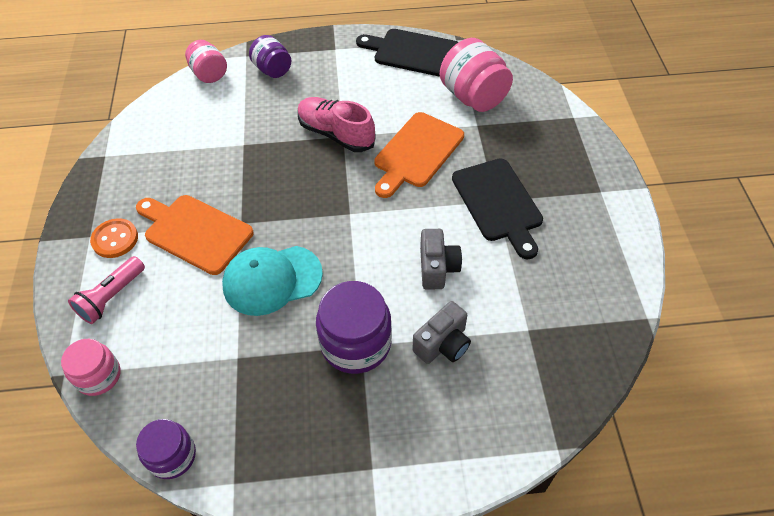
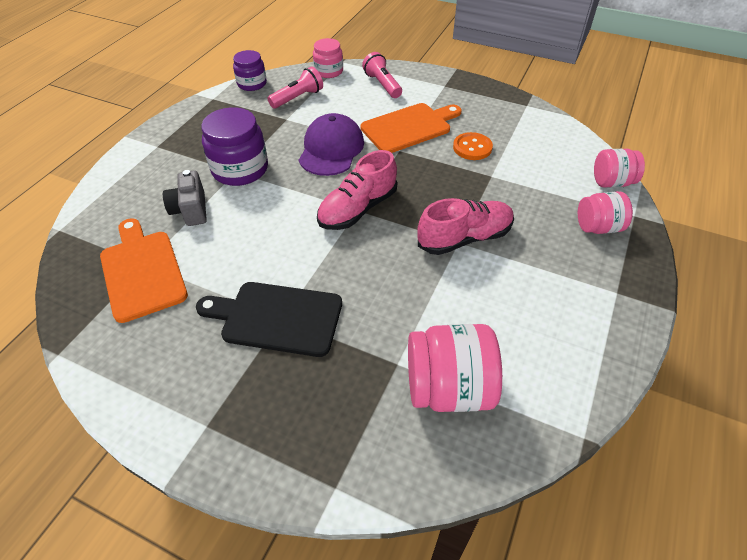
camera: 120 degrees right, 5 degrees down
(115, 239) = (432, 94): orange button -> orange button (472, 148)
(184, 373) = (298, 98): none -> pink flashlight
(272, 280) = (331, 149): turquoise cap -> purple cap
(273, 70) = (598, 227): purple jar -> pink jar
(348, 213) = (358, 209): none -> pink shoe
(412, 52) = (575, 368): black cutting board -> none
(416, 153) = (394, 287): orange cutting board -> orange cutting board (142, 271)
(437, 268) = (253, 238): grey camera -> none

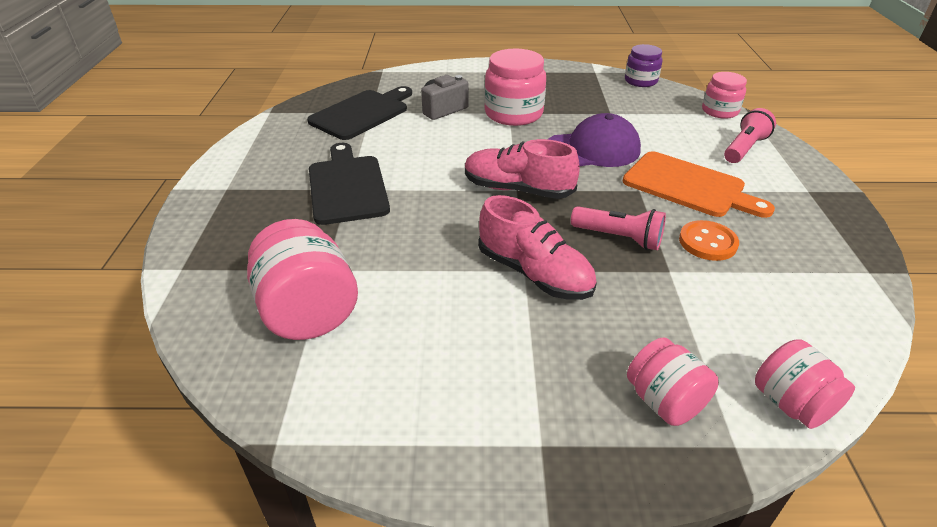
camera: 65 degrees right, 10 degrees down
(142, 271) = (362, 113): orange cutting board -> black cutting board
(240, 169) = (513, 114): purple jar -> pink jar
(298, 98) = (650, 108): pink flashlight -> pink flashlight (618, 238)

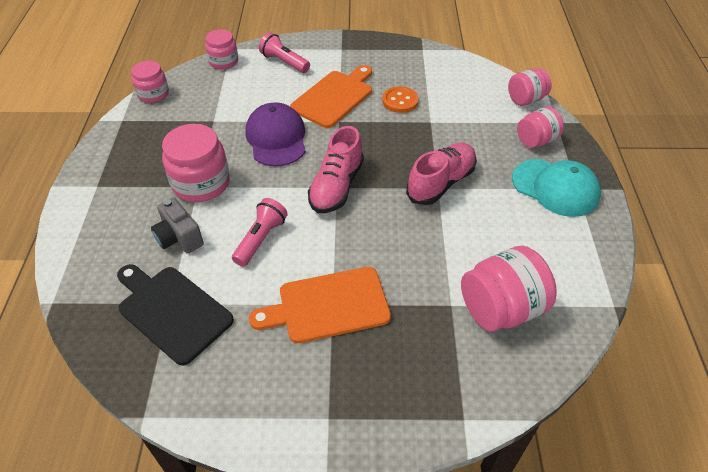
camera: 90 degrees left, 10 degrees up
(347, 186) = (328, 305): black cutting board -> orange cutting board
(539, 410) = (555, 187): none -> turquoise cap
(618, 238) = (398, 139): pink flashlight -> pink flashlight (260, 239)
(640, 81) = (153, 94): purple jar -> pink jar

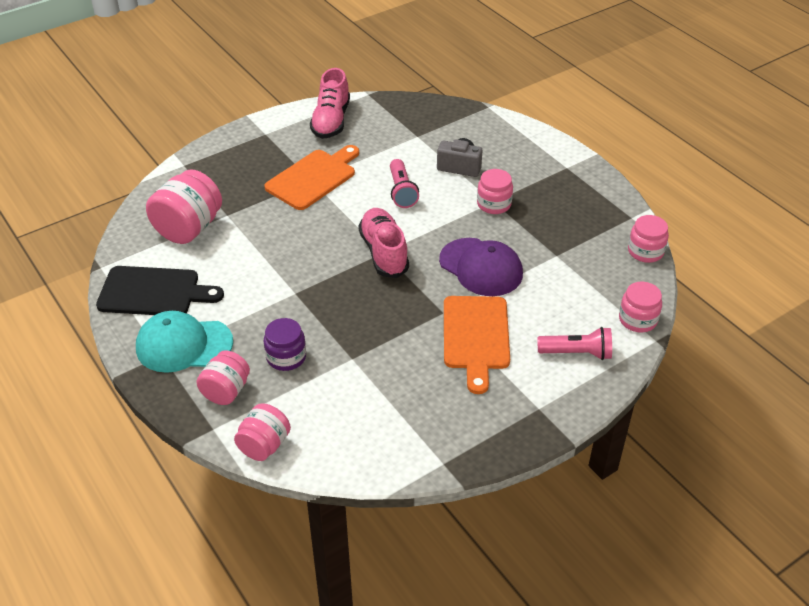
camera: 145 degrees right, 5 degrees down
(172, 311) = (411, 133): black cutting board -> black cutting board (154, 292)
(201, 183) = (494, 204): pink jar -> pink jar, size x0.62
(400, 101) = (404, 368): orange button -> none
(441, 183) = (295, 298): pink shoe -> pink shoe (331, 121)
(478, 143) = (286, 357): none -> purple jar

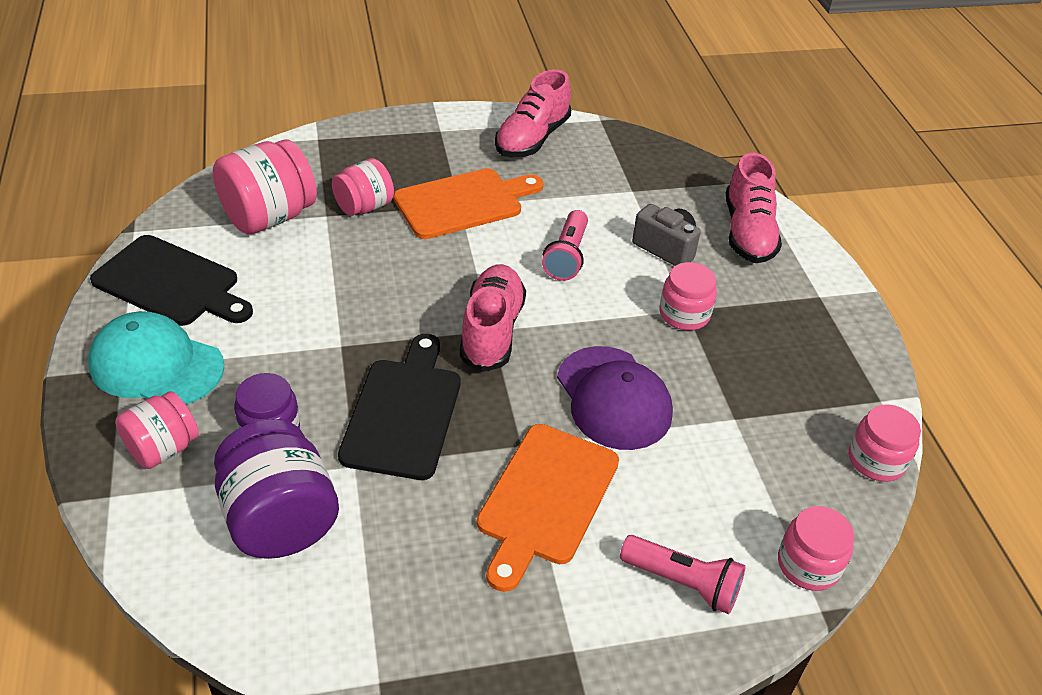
camera: 20 degrees right, 0 degrees up
(264, 445) = (156, 547): pink jar -> pink jar (364, 207)
(328, 403) = (280, 519): none -> purple jar
(361, 318) = (404, 412): none -> black cutting board
(504, 141) = (748, 232): none -> pink shoe

